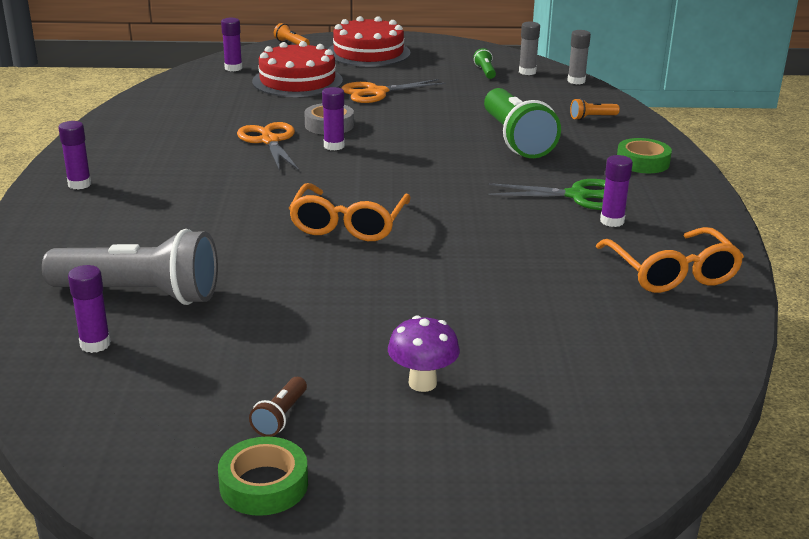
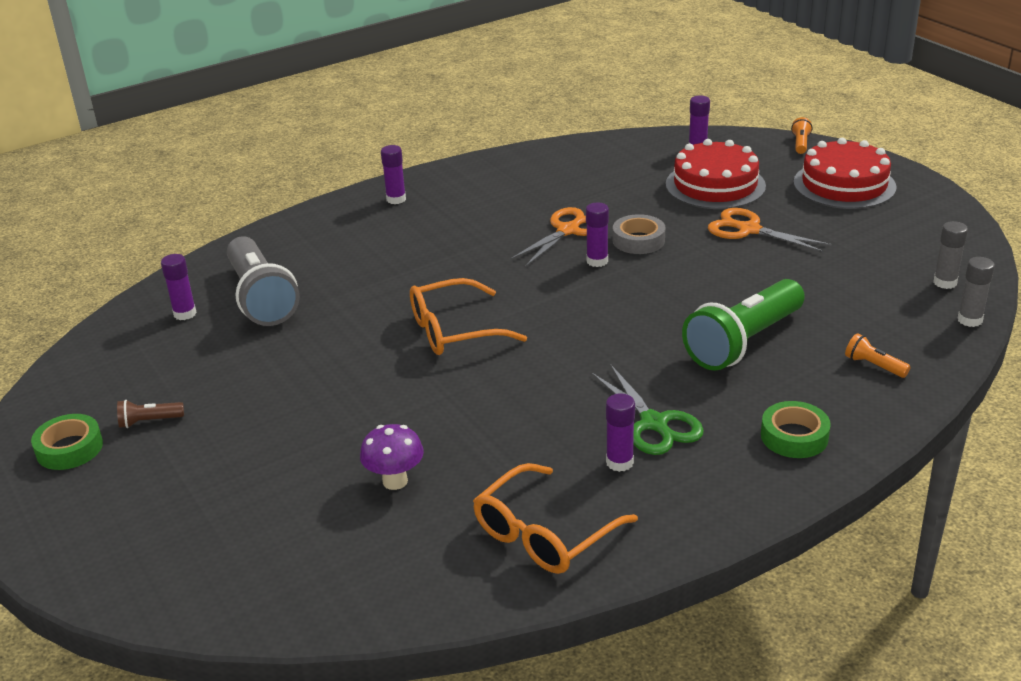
camera: 60 degrees right, 5 degrees up
(422, 383) = (235, 463): purple mushroom -> purple mushroom (395, 481)
(485, 72) = (902, 260): green flashlight -> none

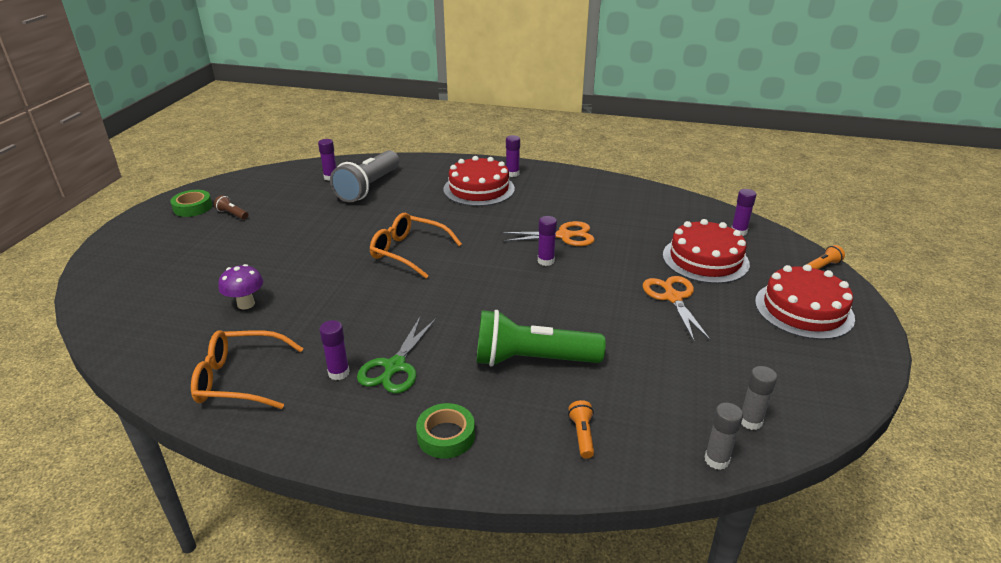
camera: 45 degrees right, 0 degrees up
(393, 233) = (479, 189): none -> red cake
(638, 240) = (591, 264): grey tape -> none

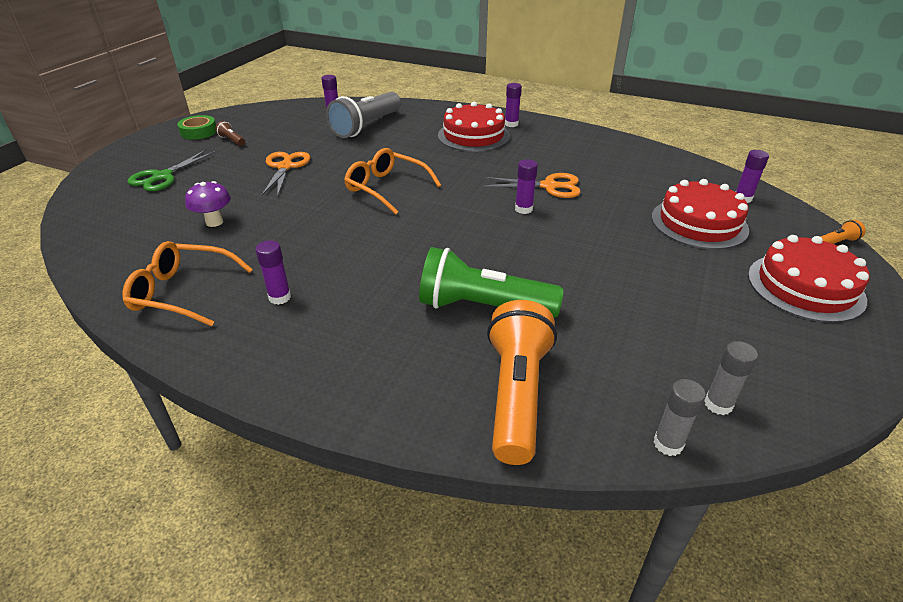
camera: 10 degrees right, 5 degrees up
(395, 366) = (337, 297): green scissors -> green scissors (163, 176)
(446, 436) = (368, 375): green tape -> none
(582, 435) = (516, 394): orange flashlight -> orange flashlight, size x2.44
(673, 298) = (654, 259): orange scissors -> orange scissors (285, 167)

